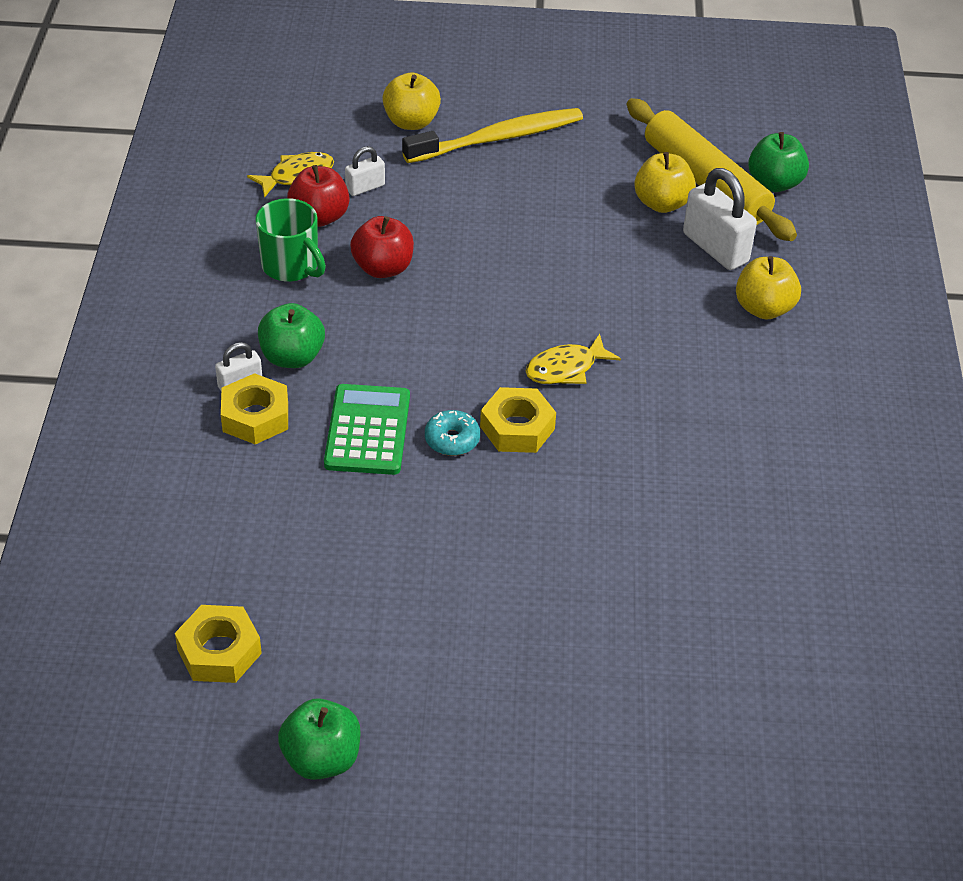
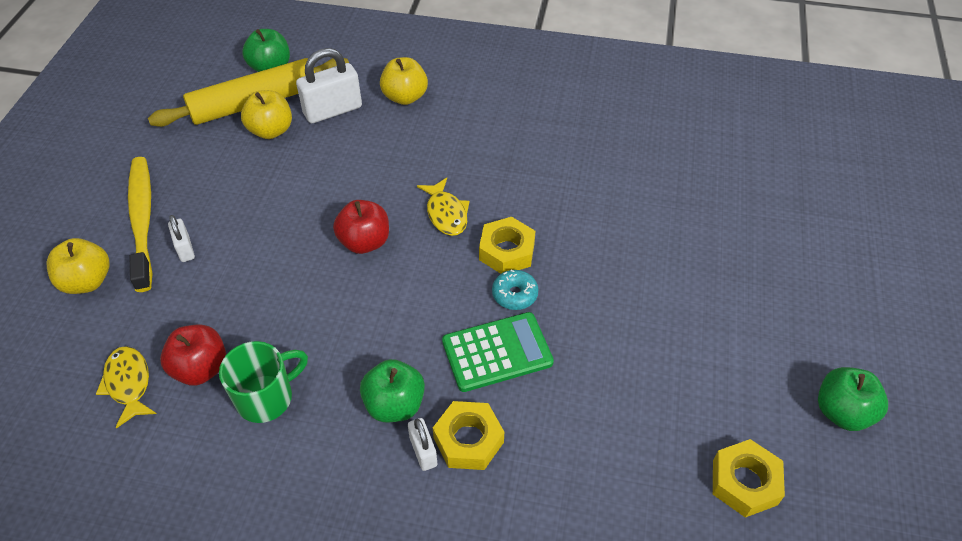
camera: 80 degrees left, 5 degrees up
(365, 187) = (171, 327): white padlock -> white padlock (185, 249)
(368, 430) = (497, 352): green calculator -> green calculator turned 150 degrees clockwise
(383, 268) = (292, 323): red apple -> red apple (364, 242)

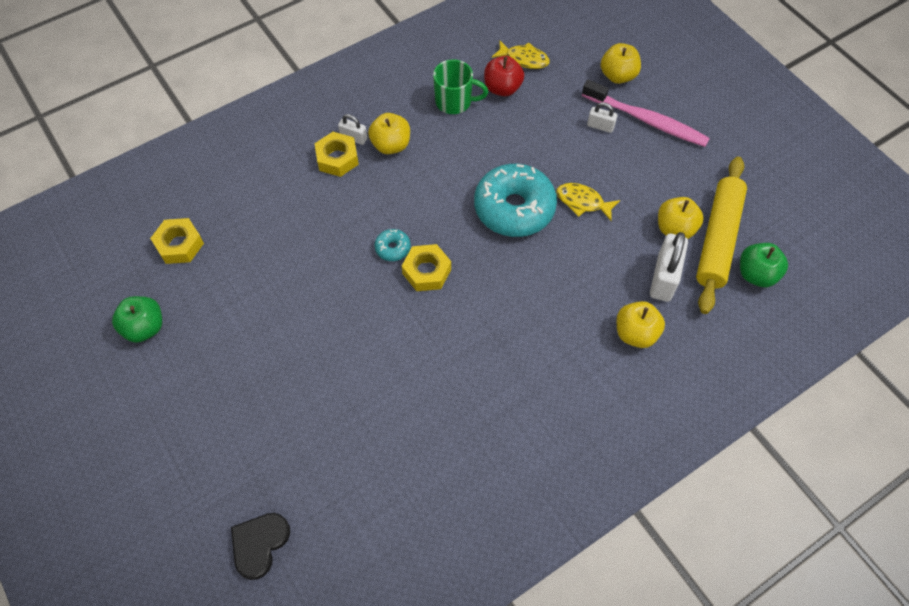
camera: 135 degrees right, 10 degrees up
(142, 220) = (647, 120): yellow toothbrush -> pink toothbrush
(266, 397) = (454, 102): green mug -> green mug turned 90 degrees counterclockwise
(364, 242) = (514, 208): red apple -> turquoise donut
(394, 405) = (391, 145): green apple -> yellow apple
(446, 213) = (492, 266): yellow fish -> yellow fish (583, 202)
(497, 352) = (368, 209): green calculator -> none
(827, 171) = (259, 544): none -> black heart

